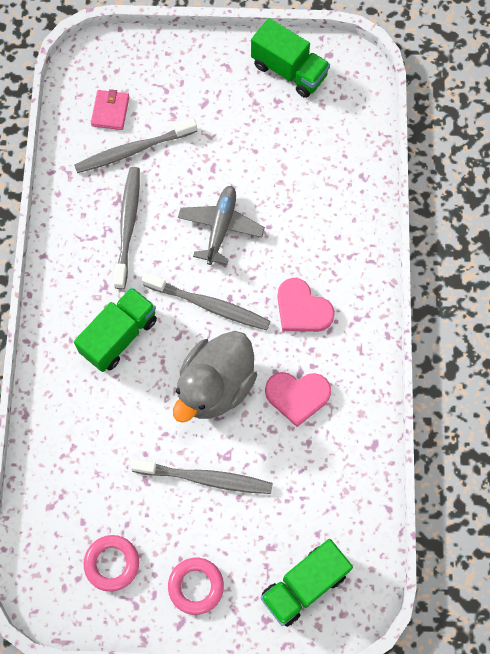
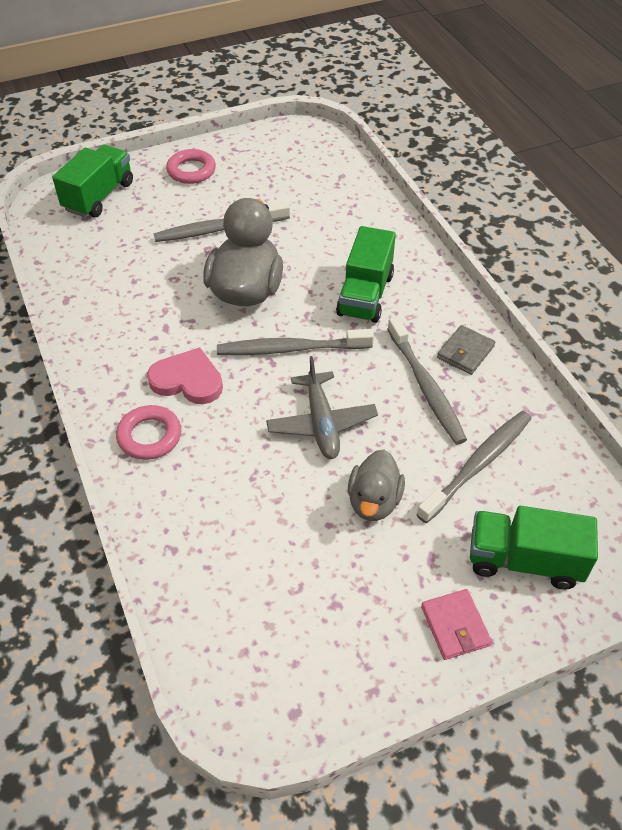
camera: 155 degrees right, 20 degrees down
(78, 243) = (465, 352): none -> grey wallet
(110, 111) = (540, 498): pink wallet -> pink wallet (455, 626)
(112, 563) = (268, 162): pink ring -> pink ring (149, 436)
(217, 154) = (374, 501): none -> grey duck
(289, 70) = (342, 658): green truck -> green truck (524, 560)
(297, 396) = (160, 309): pink heart -> none

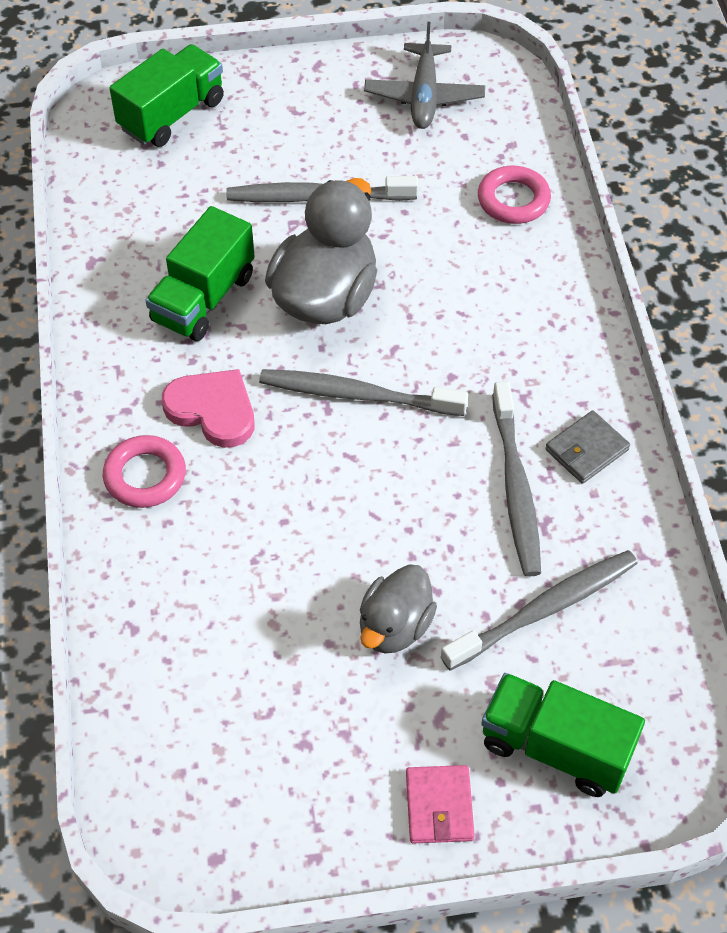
camera: 15 degrees right, 5 degrees up
(191, 171) = (306, 97): pink ring -> pink ring (513, 200)
(321, 423) = (363, 507): grey plane -> grey plane (424, 96)
(365, 295) = (481, 337): green truck -> green truck (203, 298)

